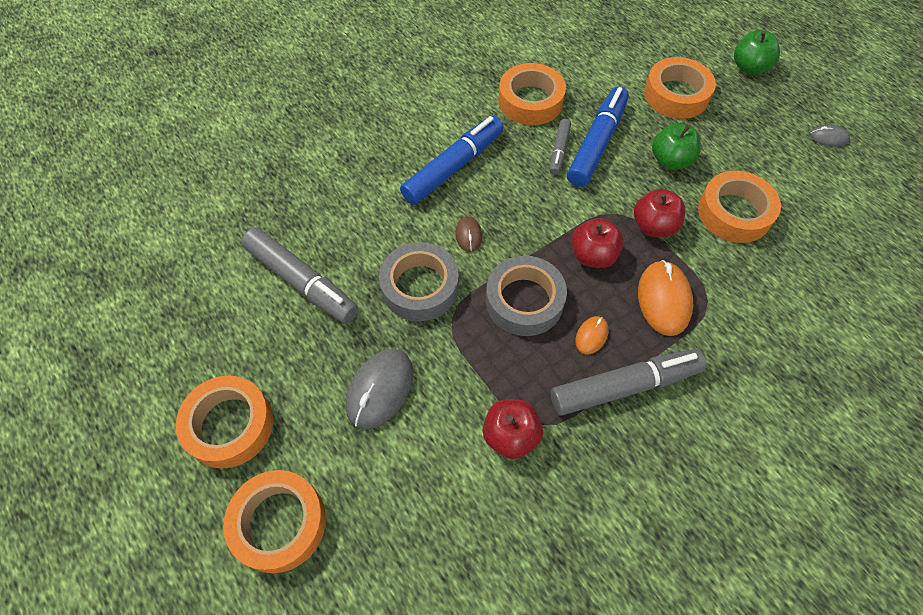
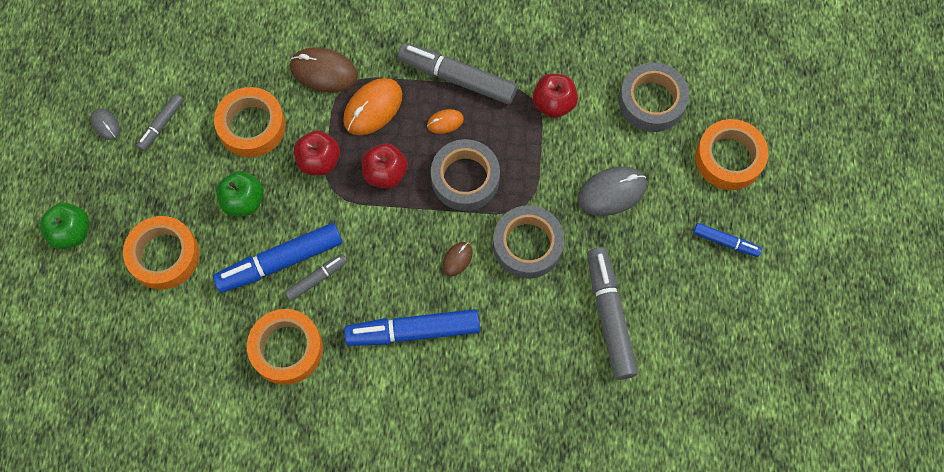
camera: 140 degrees left, 10 degrees up
(229, 425) = (725, 242): orange tape -> blue marker
(411, 524) = (652, 101): none -> grey tape
(739, 298) = (324, 71): none -> brown mouse
(794, 165) = (161, 125): none -> grey marker

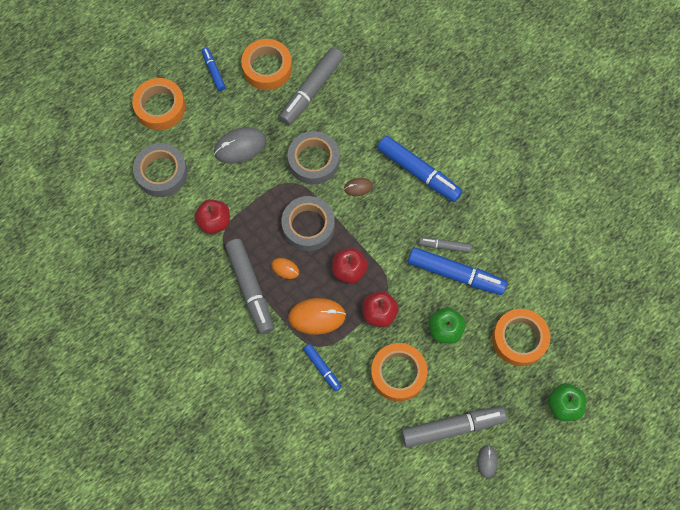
camera: 135 degrees left, 0 degrees up
(161, 125) = (452, 427): grey marker -> grey marker, size x1.90
(286, 349) = (494, 223): orange tape -> orange tape (267, 68)
(324, 71) = (322, 368): brown mouse -> blue marker
(612, 192) = (240, 146): grey mouse -> grey mouse turned 45 degrees counterclockwise

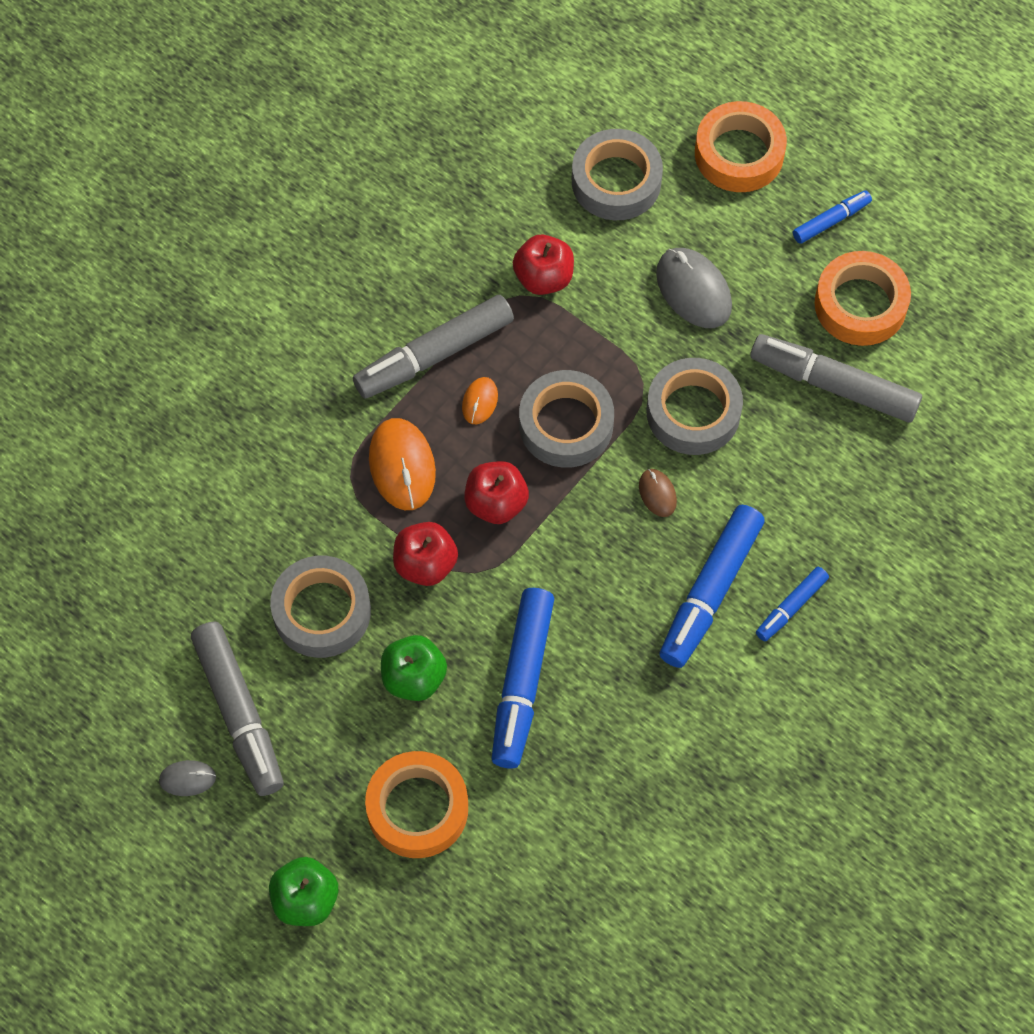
camera: 80 degrees right, 5 degrees down
(322, 368) = (312, 490): blue marker -> blue marker (791, 607)
(398, 373) = (322, 611): orange tape -> grey tape
(444, 246) = (573, 656): grey marker -> none

